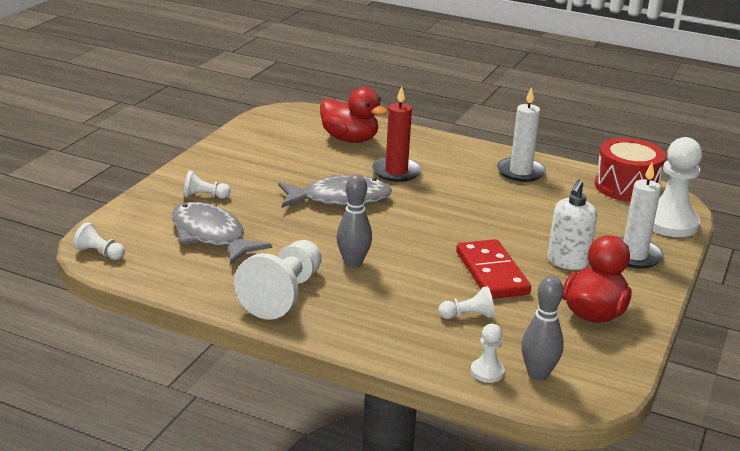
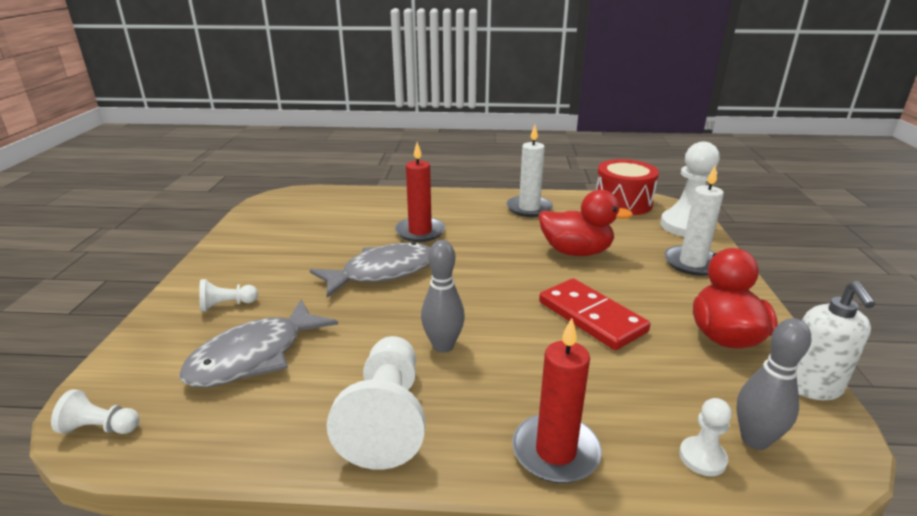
camera: 20 degrees left, 0 degrees up
(211, 236) = (254, 356): grey fish -> grey fish turned 75 degrees counterclockwise
(350, 139) = (356, 210): red duck -> red duck (576, 252)
(385, 341) = (555, 451): none -> red candle
(468, 316) = (614, 379): white pawn -> none
(567, 262) = (646, 285): white soap dispenser -> white soap dispenser (811, 387)

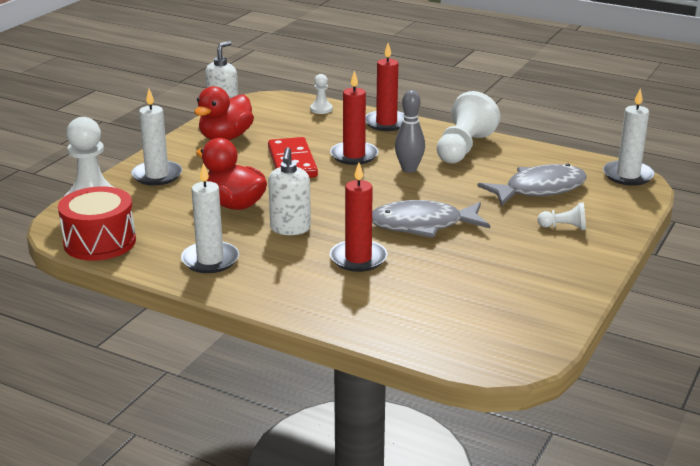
camera: 155 degrees left, 0 degrees up
(100, 428) = (628, 175): white pawn -> white candle
(500, 242) = (290, 229): none -> white soap dispenser
(532, 351) = (354, 155): none -> red candle
(754, 440) = (288, 108): grey bowling pin -> none

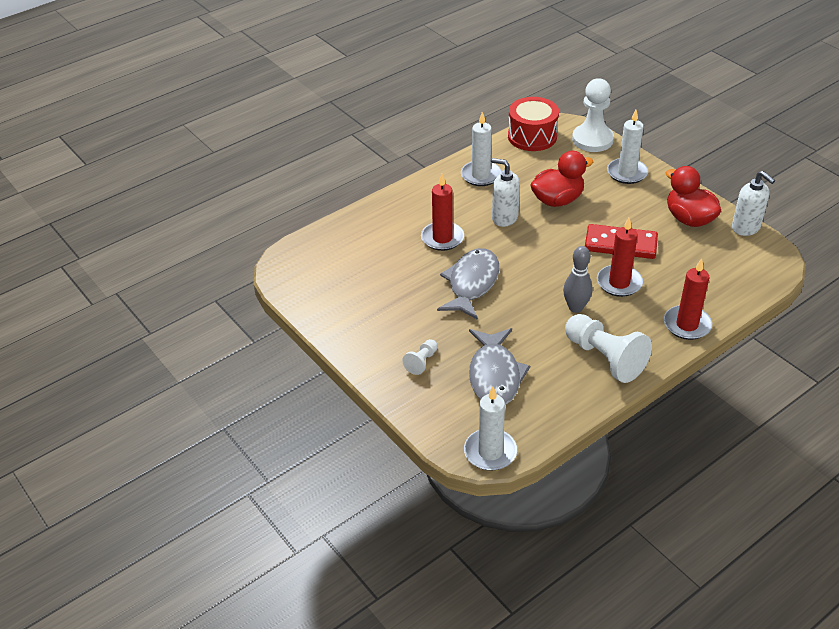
camera: 115 degrees right, 15 degrees up
(321, 109) = (738, 290): white pawn -> none

